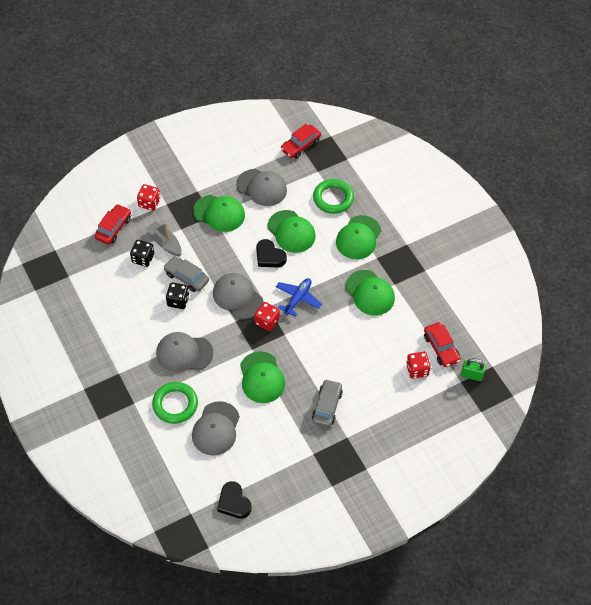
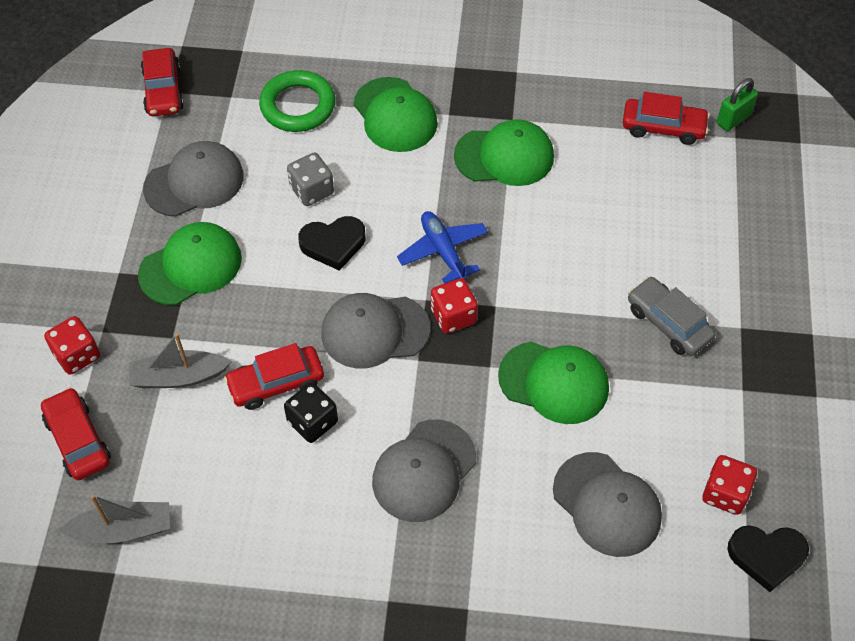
camera: 55 degrees left, 0 degrees up
(87, 267) = (123, 529): none -> grey boat
(143, 258) = (182, 428): black dice -> none
(175, 404) = (517, 542): green ring -> none
(186, 277) = (276, 383): grey car -> red car
(291, 231) = (312, 190): green cap -> grey dice
(417, 370) = (680, 175): red dice -> red dice (725, 493)

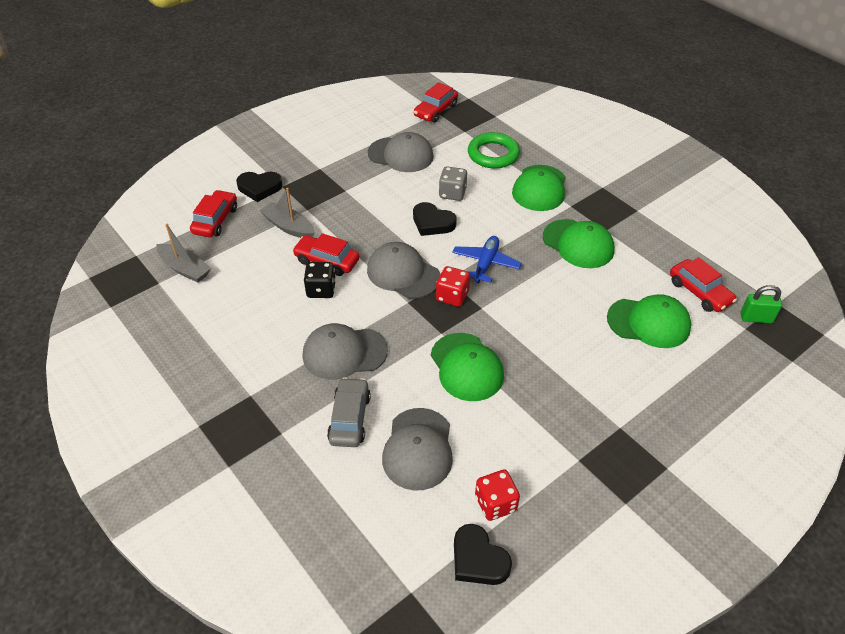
camera: 45 degrees right, 10 degrees down
(77, 355) = (259, 188): red dice -> black heart
(191, 266) = (354, 187): green cap -> green cap (649, 323)
(668, 323) = (574, 390): grey car -> grey car (349, 418)

